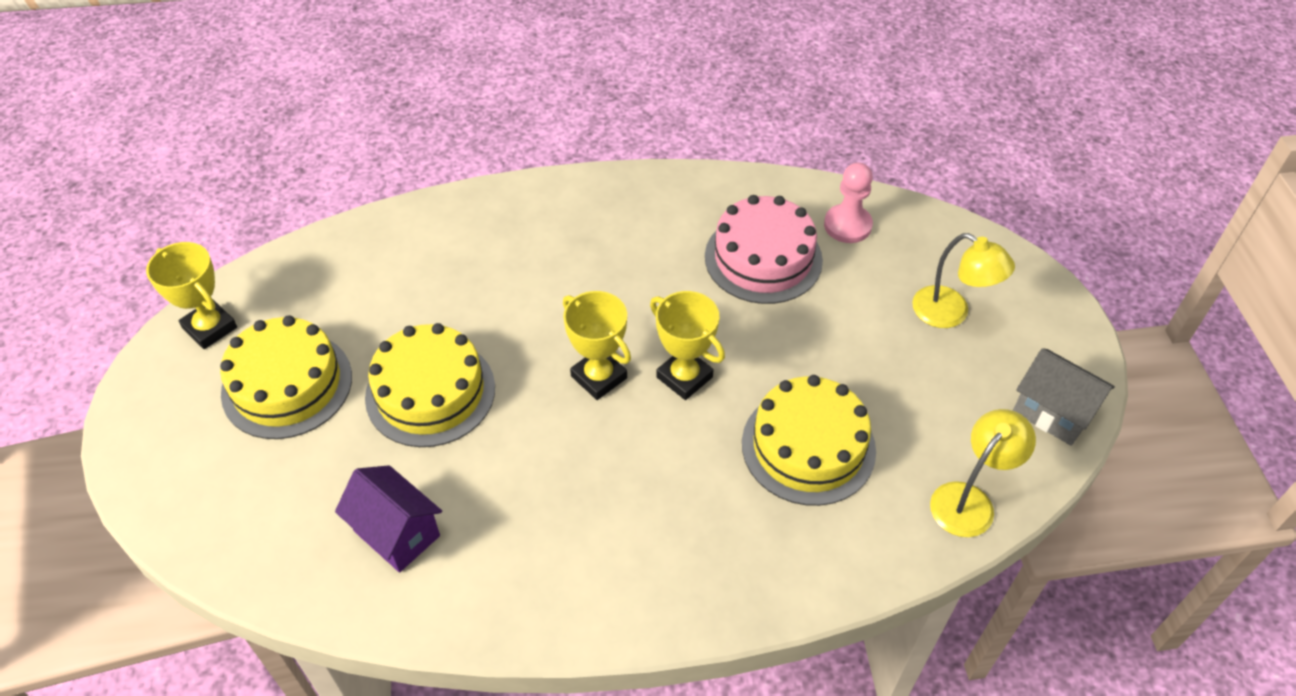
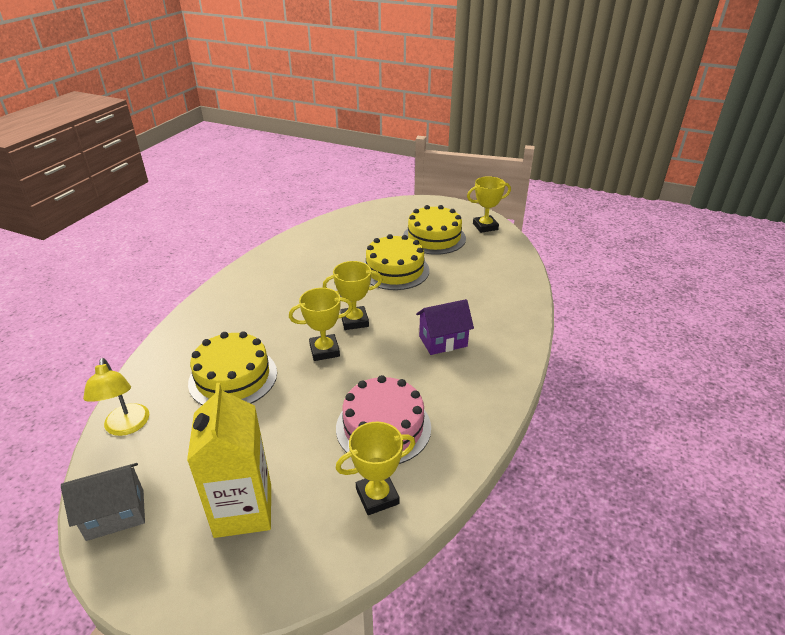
camera: 120 degrees right, 15 degrees down
(397, 533) = (329, 245): purple house -> purple house (443, 341)
(847, 225) = (377, 496): pink pawn -> yellow trophy
(951, 313) = (243, 510): yellow lamp -> yellow carton

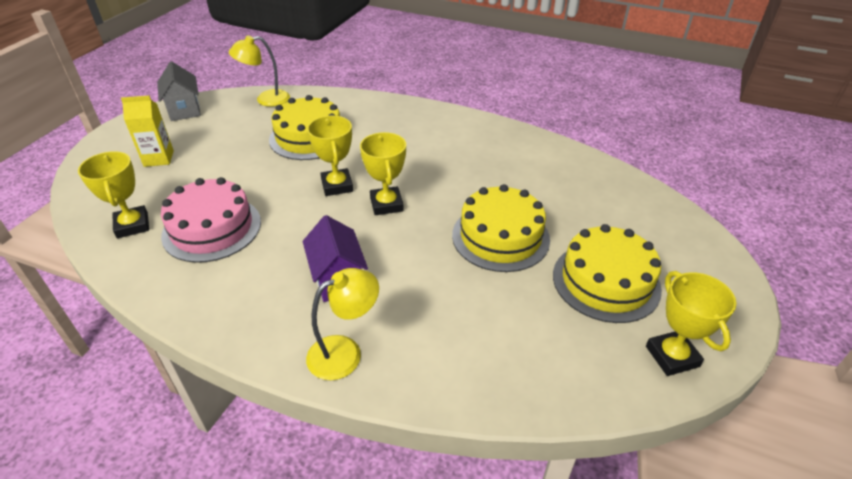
camera: 90 degrees right, 5 degrees up
(243, 510) = (159, 158): yellow carton -> yellow carton, size x0.60
(509, 333) = (345, 352): none -> yellow lamp

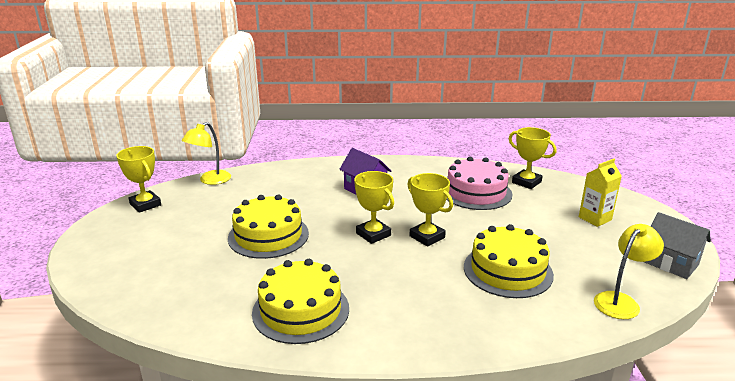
camera: 155 degrees right, 15 degrees down
(345, 352) = (333, 169): yellow lamp -> yellow lamp (210, 180)
(606, 281) = (183, 228): yellow cake -> yellow cake (301, 310)

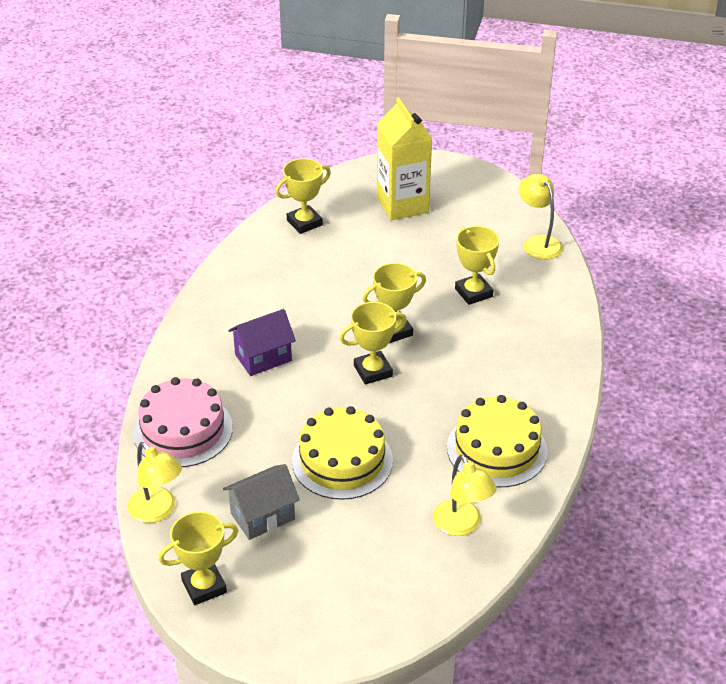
camera: 75 degrees left, 15 degrees up
(202, 302) = (462, 525): none -> yellow lamp
(476, 192) = (311, 268): pink cake -> pink cake (183, 430)
(507, 270) = (473, 293): yellow cake -> yellow trophy
(595, 218) = (402, 205): yellow carton -> yellow carton, size x1.66
(670, 263) = (493, 192): grey house -> grey house (262, 516)

